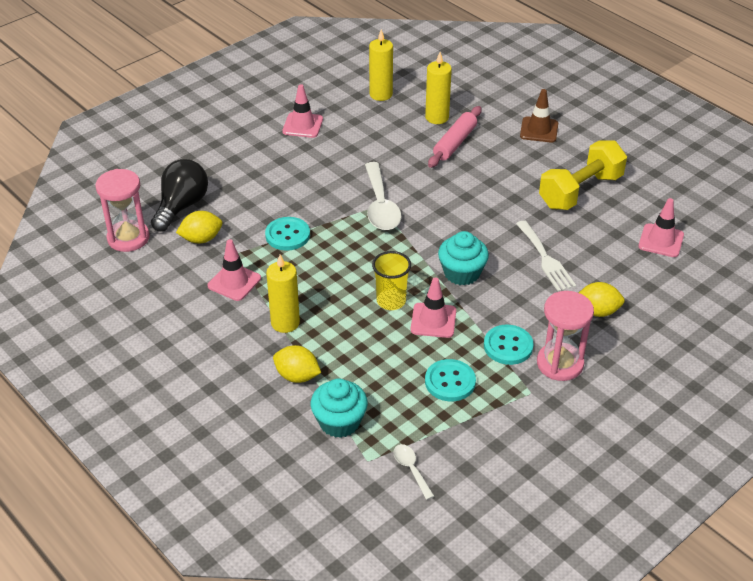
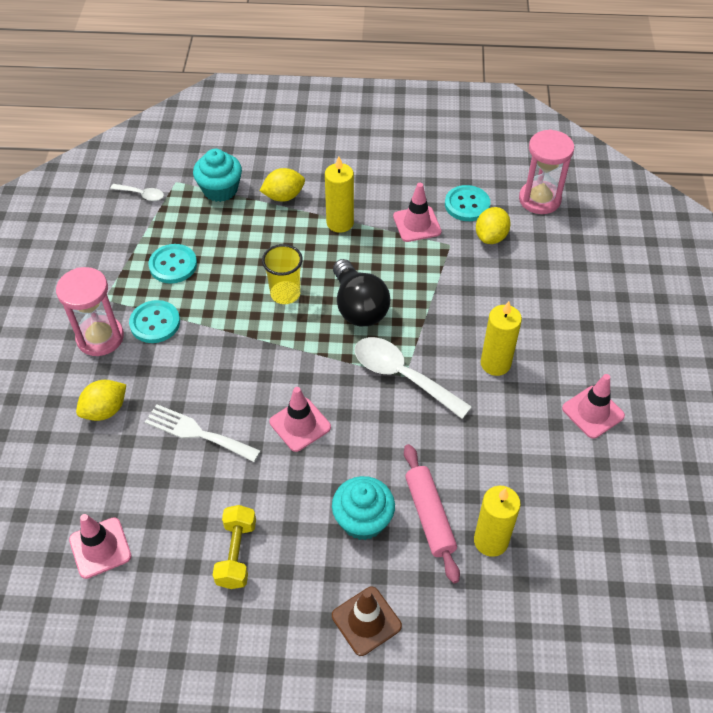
camera: 135 degrees right, 10 degrees up
(181, 206) = (549, 250): black light bulb -> black light bulb (358, 307)
(287, 235) = (436, 288): turquoise button -> turquoise button (467, 205)
(381, 94) = (587, 525): yellow candle -> yellow candle (495, 363)
(433, 320) = (235, 302): pink traffic cone -> pink traffic cone (300, 424)
(462, 273) = (257, 361): turquoise cupcake -> turquoise cupcake (363, 520)
(580, 191) = (236, 554): yellow dumbbell -> yellow dumbbell, size x0.61

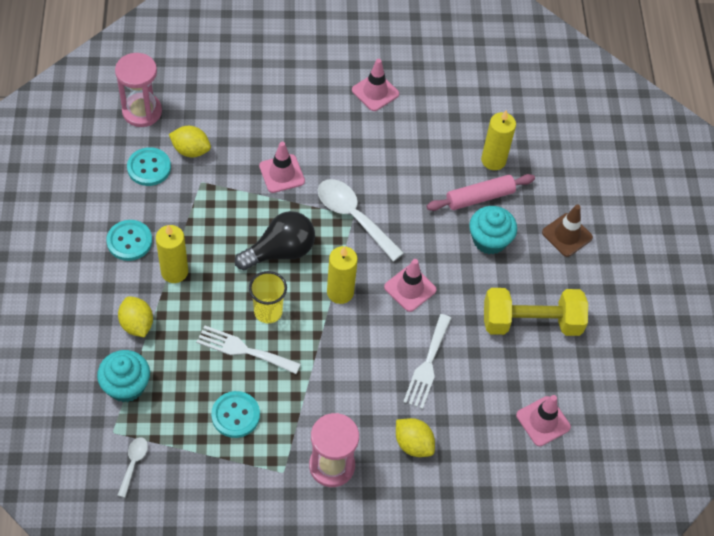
camera: 100 degrees left, 5 degrees up
(155, 323) = (310, 419): turquoise button -> turquoise button (129, 241)
(236, 554) = (531, 322): yellow dumbbell -> yellow dumbbell, size x1.64
(243, 273) = (243, 350): none -> white fork
(402, 376) = (353, 217): white spoon -> white spoon turned 105 degrees clockwise
(417, 224) = (175, 208): pink traffic cone -> pink traffic cone (282, 174)
(495, 363) = (334, 152): yellow candle -> yellow candle (340, 292)

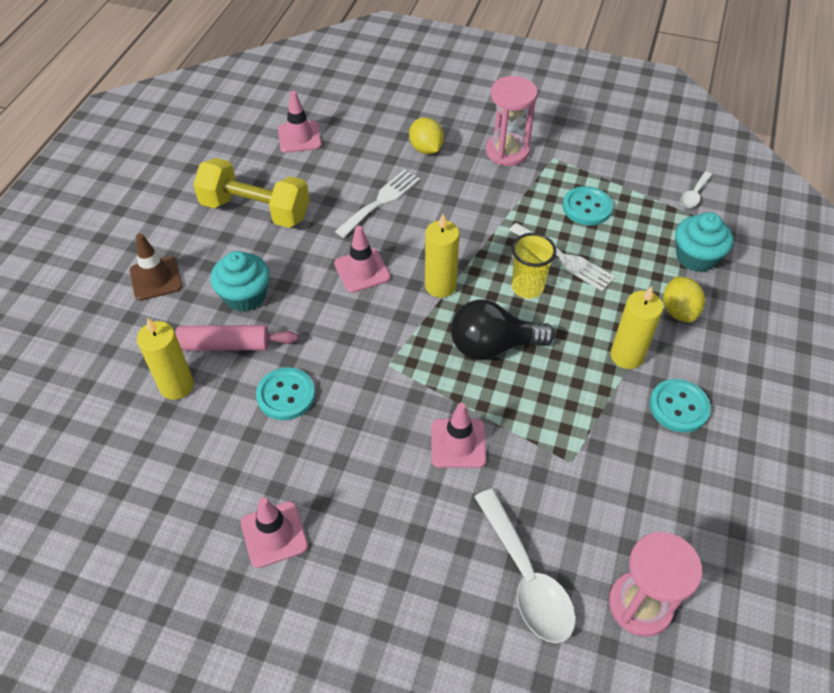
camera: 155 degrees left, 5 degrees down
(149, 168) = (641, 503): turquoise button -> turquoise button (286, 395)
(191, 150) = (576, 514): yellow lemon -> none
(353, 217) = (389, 363): white spoon -> white spoon (526, 577)

